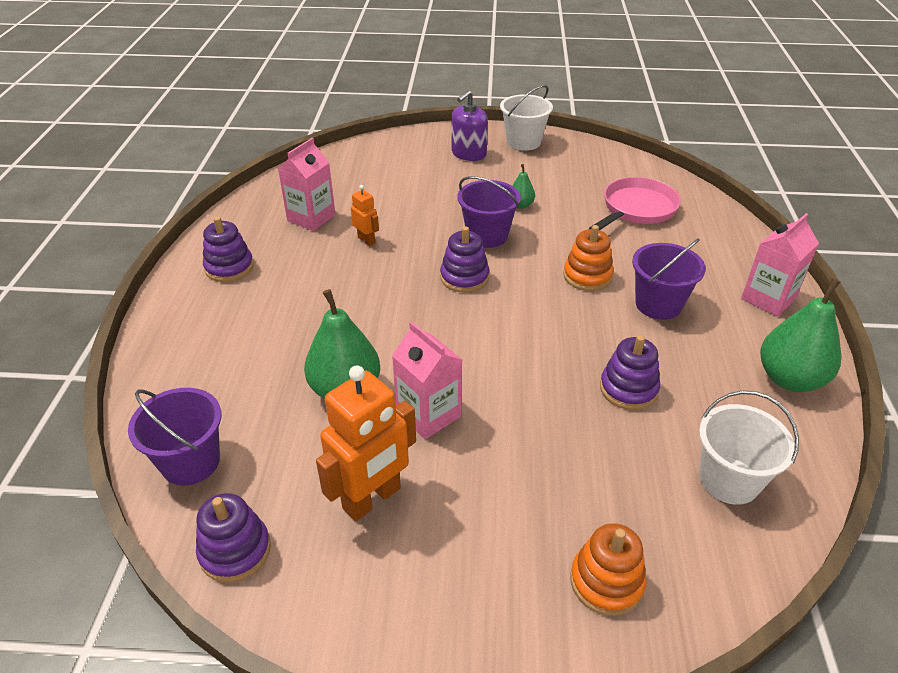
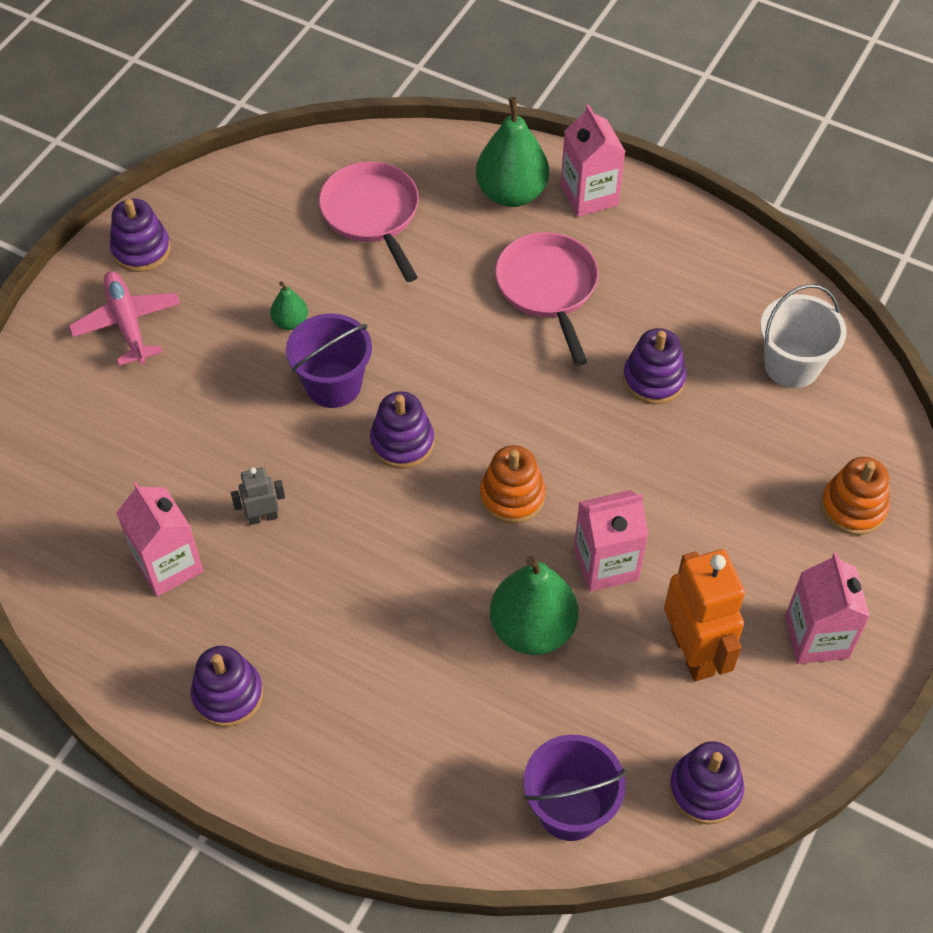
camera: 65 degrees left, 15 degrees up
(366, 240) = (263, 517): orange robot -> grey robot
(436, 594) = (816, 637): none -> pink carton
(468, 154) = (127, 323): purple soap dispenser -> pink plane
(523, 142) = (141, 250): white bucket -> purple stacking toy
(587, 276) = (467, 325): orange stacking toy -> orange stacking toy (512, 496)
(658, 304) = (548, 289): purple bucket -> pink pan
(789, 379) = (702, 250): green pear -> green pear (511, 193)

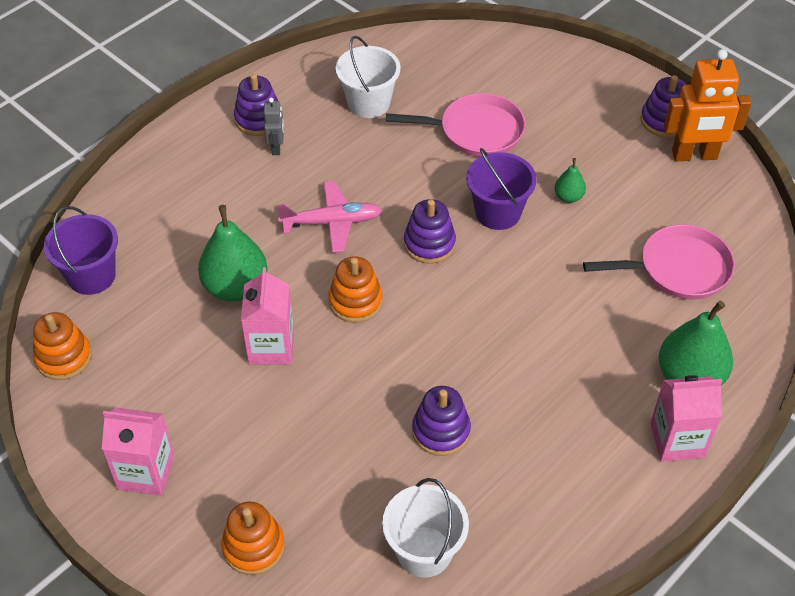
camera: 105 degrees right, 5 degrees down
(127, 323) = (589, 105): pink plane -> pink plane (332, 222)
(168, 565) = (368, 103): pink carton -> white bucket
(263, 517) = (390, 155): grey robot -> grey robot (276, 147)
(548, 289) = (565, 377): pink pan -> pink pan (475, 131)
(693, 652) = (172, 382): orange robot -> orange robot (694, 155)
(705, 789) = (63, 357): purple stacking toy -> orange stacking toy

